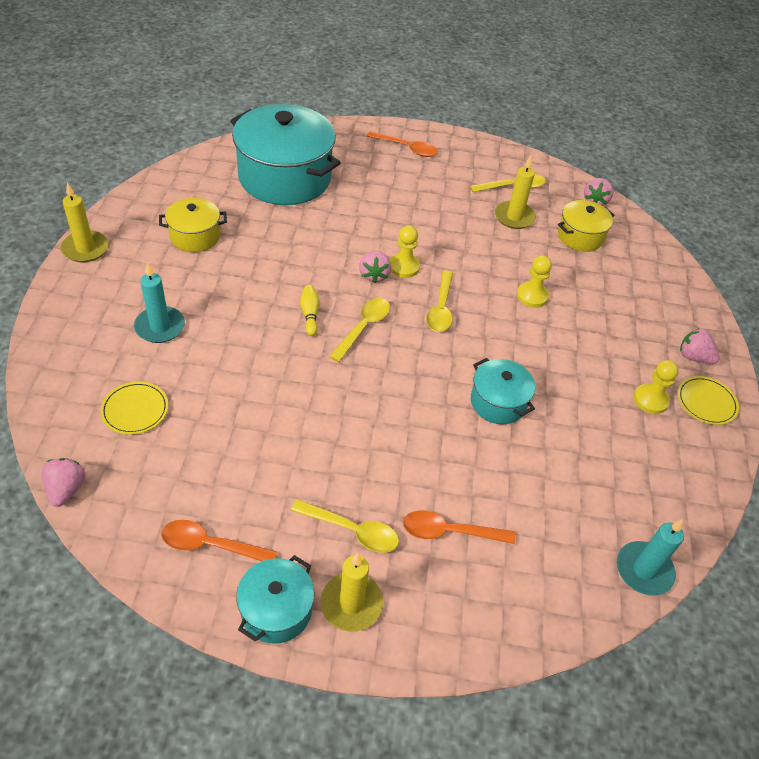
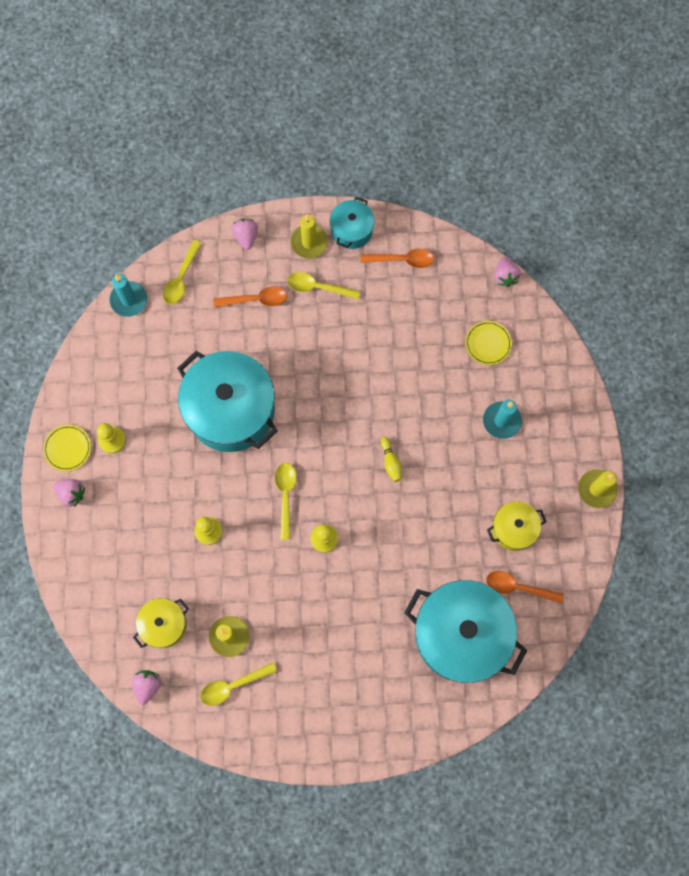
camera: 175 degrees right, 25 degrees up
(363, 328) = (345, 459): yellow spoon -> yellow spoon (181, 278)
(374, 275) = (348, 521): pink strawberry -> pink strawberry (246, 237)
(406, 148) = (350, 721): orange spoon -> orange spoon (518, 587)
(498, 402) = (231, 410): turquoise pot -> turquoise pot, size x2.02

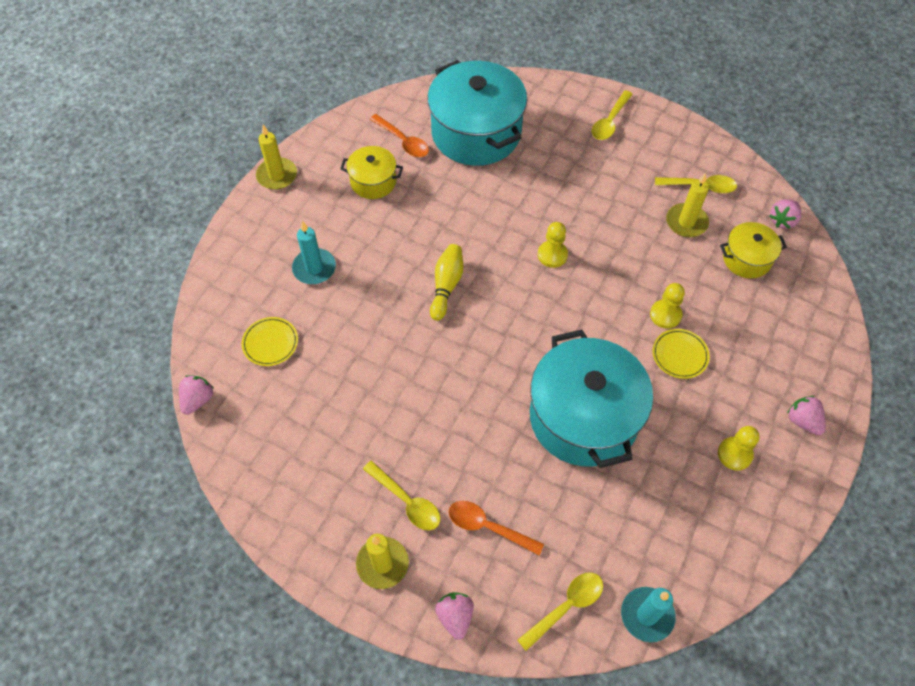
camera: 150 degrees left, 15 degrees down
(67, 448) = (791, 472): yellow plate -> yellow plate (680, 355)
(246, 237) = (455, 616): pink strawberry -> pink strawberry turned 150 degrees clockwise
(285, 496) = (569, 307): yellow spoon -> yellow spoon (610, 121)
(352, 230) = (322, 550): turquoise pot -> none
(391, 462) = (446, 286): yellow bowling pin -> yellow bowling pin, size x1.52
(402, 260) = (291, 480): orange spoon -> none

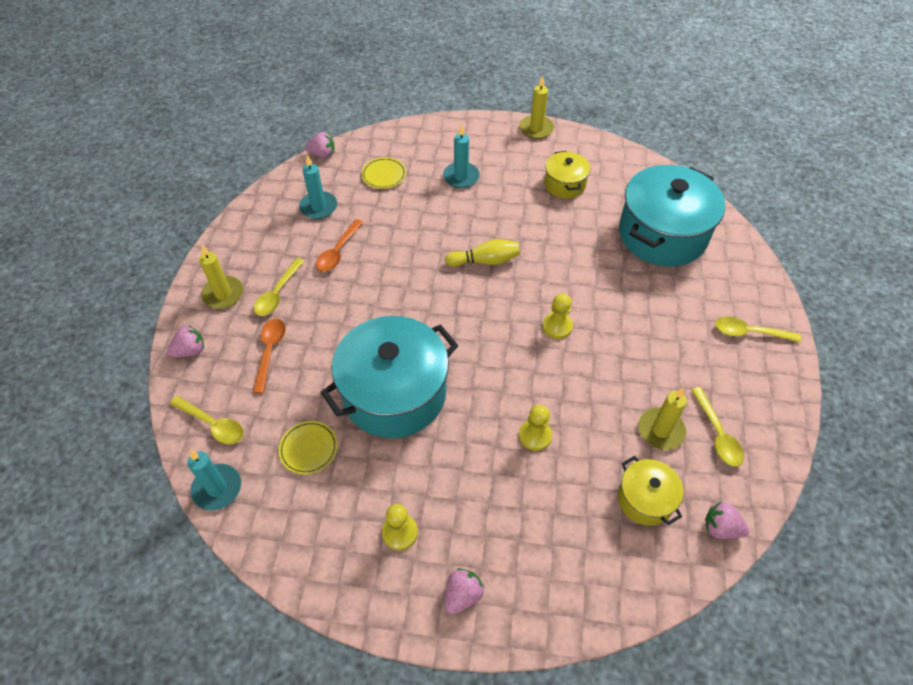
camera: 70 degrees right, 5 degrees down
(288, 426) = (318, 207): none -> turquoise candle
(403, 141) = (619, 189): orange spoon -> orange spoon (338, 251)
(680, 355) = (494, 458): yellow plate -> yellow plate (308, 448)

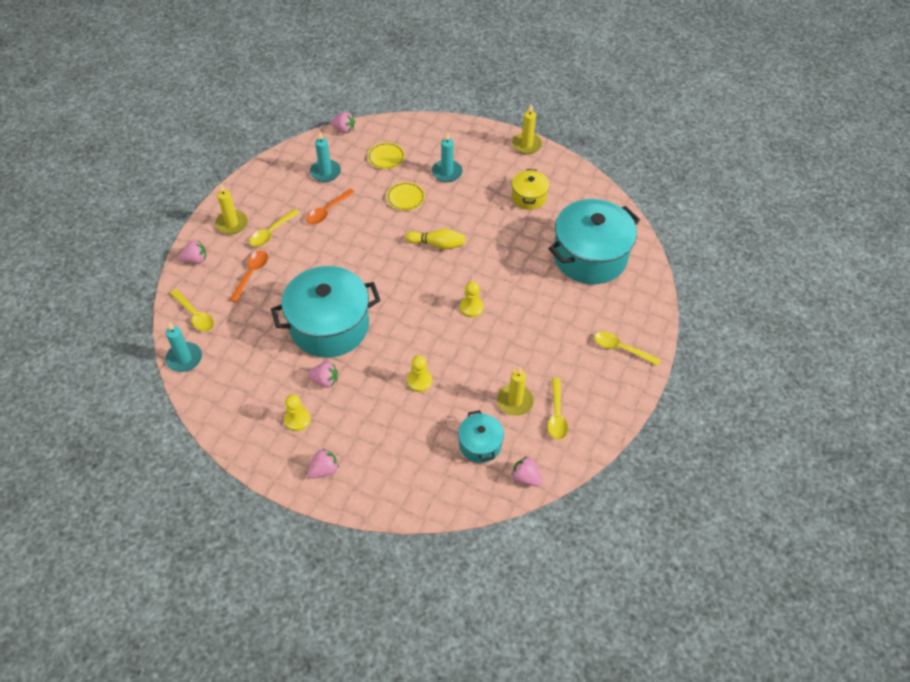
camera: 15 degrees right, 0 degrees up
(308, 448) = (255, 348): yellow plate -> yellow plate (405, 198)
(416, 468) = (325, 380): none -> pink strawberry
(645, 499) = (480, 444): yellow pot -> turquoise pot

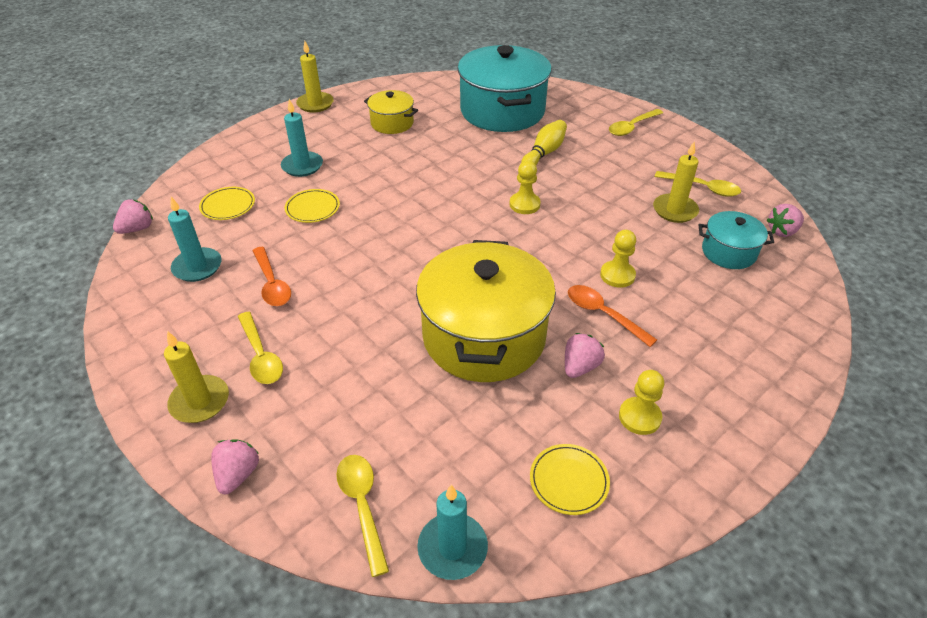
camera: 65 degrees left, 10 degrees down
(195, 315) = (362, 506): yellow spoon -> yellow spoon turned 90 degrees counterclockwise
(240, 396) = (569, 480): none -> yellow plate
(251, 274) = (326, 402): orange spoon -> orange spoon (603, 314)
(324, 470) = (738, 409): pink strawberry -> none
(329, 326) = (484, 336): turquoise pot -> yellow pot
(437, 244) = (410, 203): yellow bowling pin -> yellow bowling pin (544, 153)

